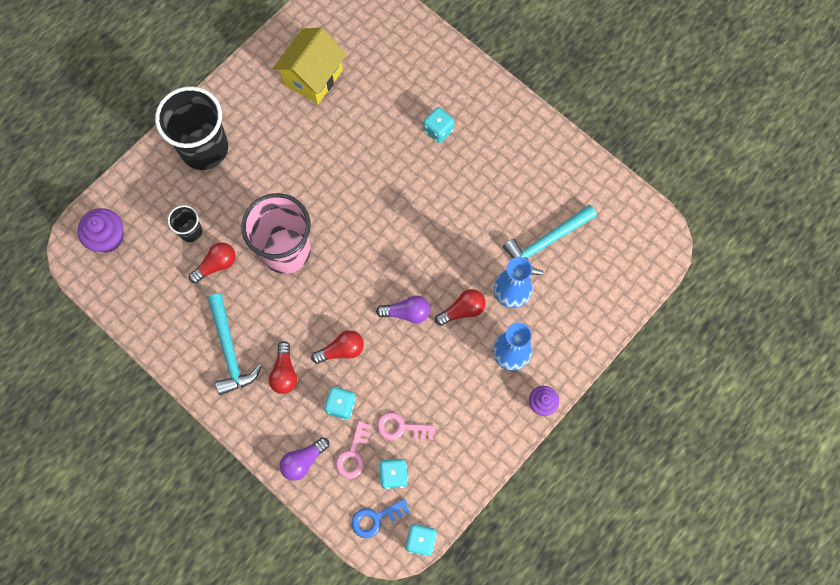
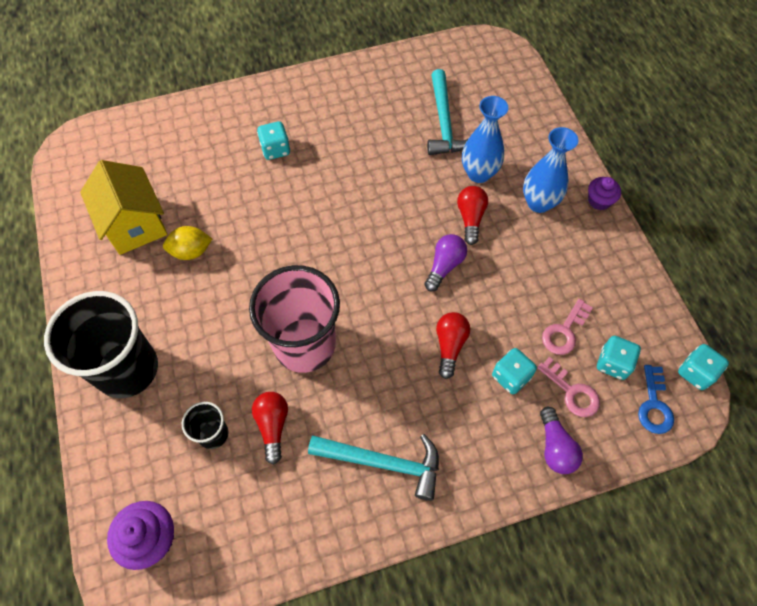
camera: 60 degrees left, 10 degrees down
(284, 373) = (443, 416): red light bulb -> none
(314, 129) = (191, 251): none -> yellow lemon

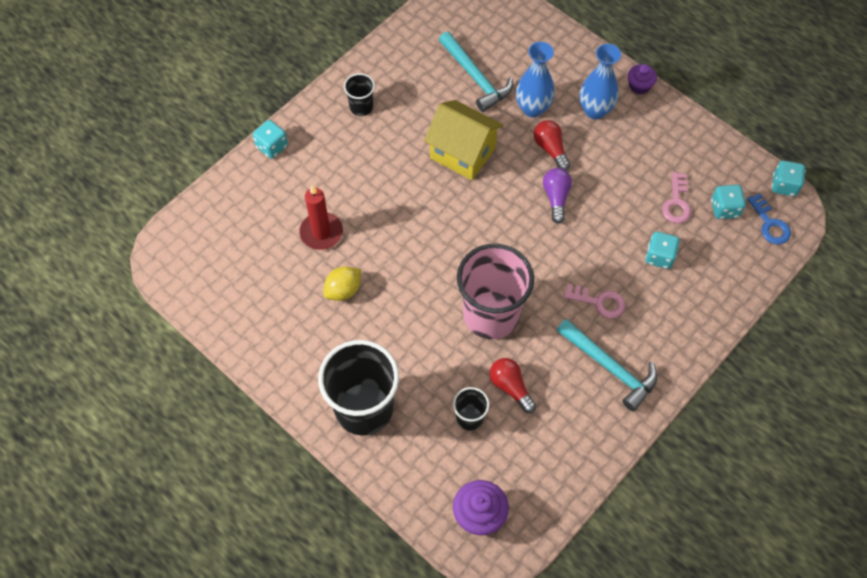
camera: 30 degrees left, 0 degrees up
(135, 224) = (277, 293): yellow house -> yellow house (462, 153)
(211, 191) = (321, 232): none -> red candle
(275, 149) = (350, 169): turquoise dice -> turquoise dice (272, 146)
(324, 102) = (361, 107): none -> black cup
(383, 463) = (610, 368): turquoise hammer -> turquoise hammer turned 60 degrees clockwise
(450, 346) = (601, 257): red light bulb -> none
(555, 447) = (721, 290): purple light bulb -> none
(572, 392) = (709, 244): pink key -> pink key (599, 302)

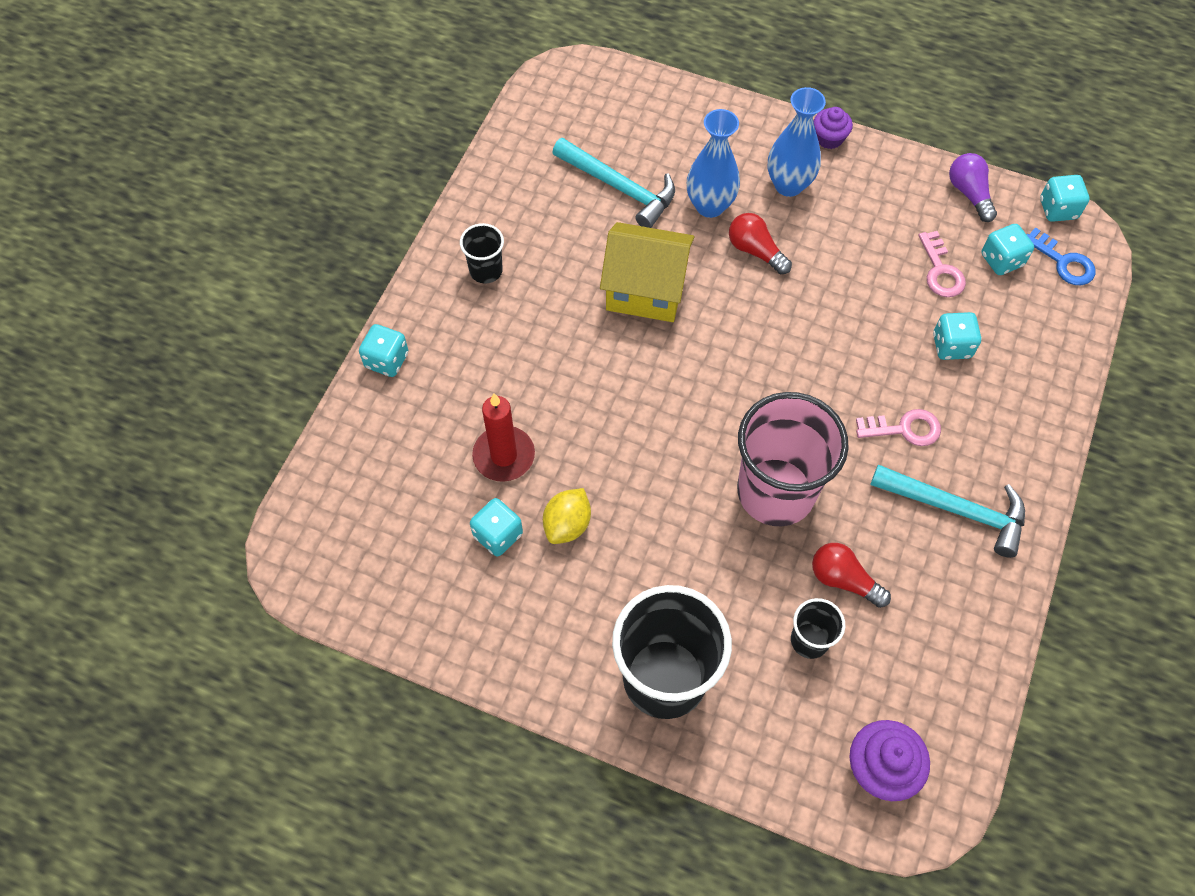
camera: 20 degrees left, 0 degrees up
(296, 282) = (498, 535): none -> turquoise dice
(556, 198) = (790, 311): purple light bulb -> purple light bulb (969, 193)

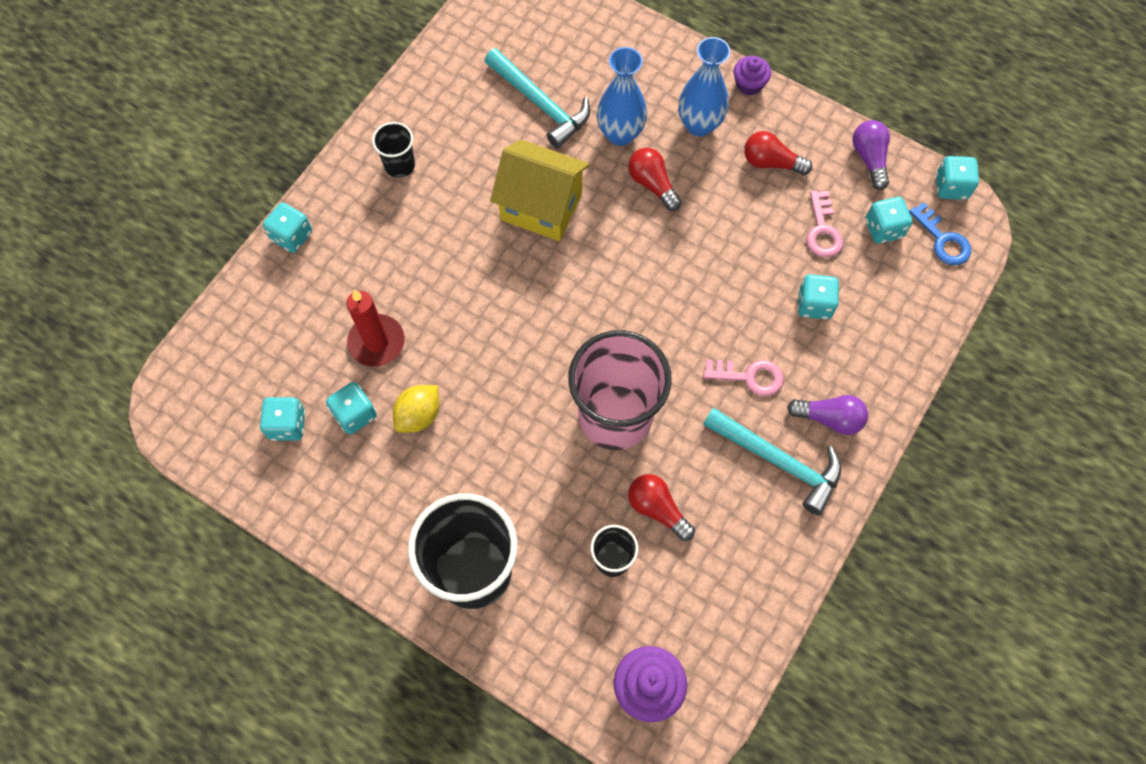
camera: 10 degrees right, 5 degrees up
(427, 558) = (287, 425): none -> turquoise dice
(871, 211) = (771, 162): none -> red light bulb
(997, 458) = (829, 418): none -> purple light bulb

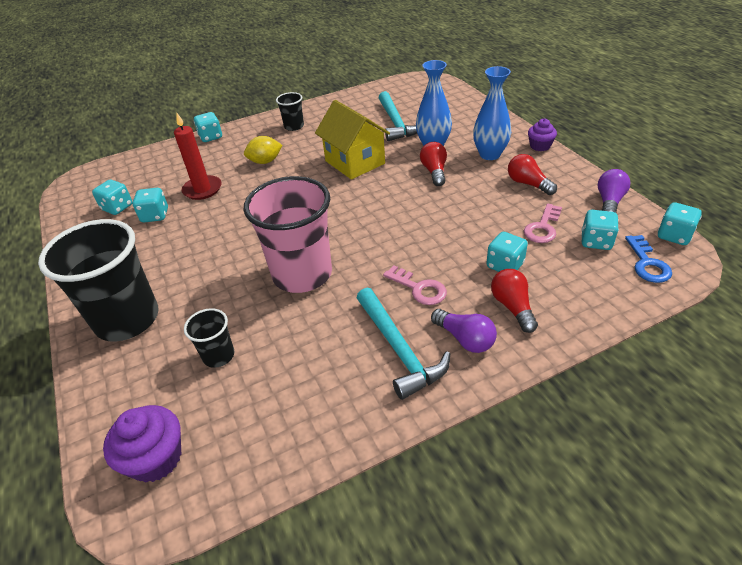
camera: 35 degrees right, 25 degrees down
(419, 415) = (187, 229): yellow lemon -> yellow lemon (265, 161)
(657, 509) = (280, 339): red light bulb -> red light bulb (512, 307)

